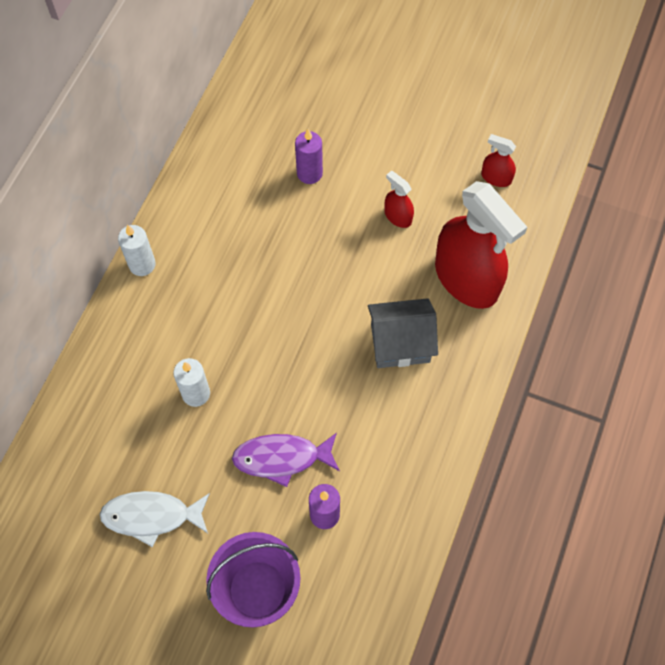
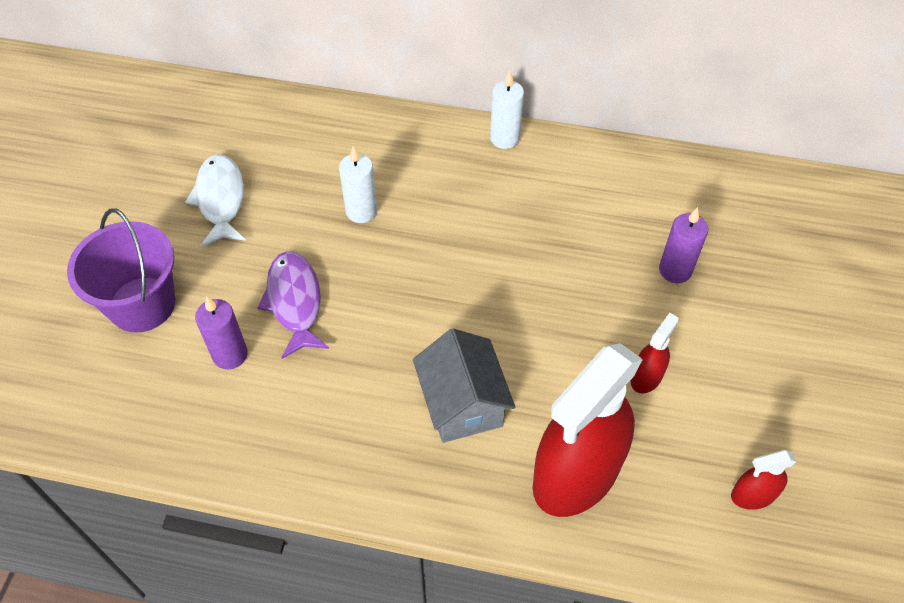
camera: 80 degrees right, 10 degrees down
(496, 178) = (753, 495): red spray bottle -> red spray bottle turned 120 degrees counterclockwise

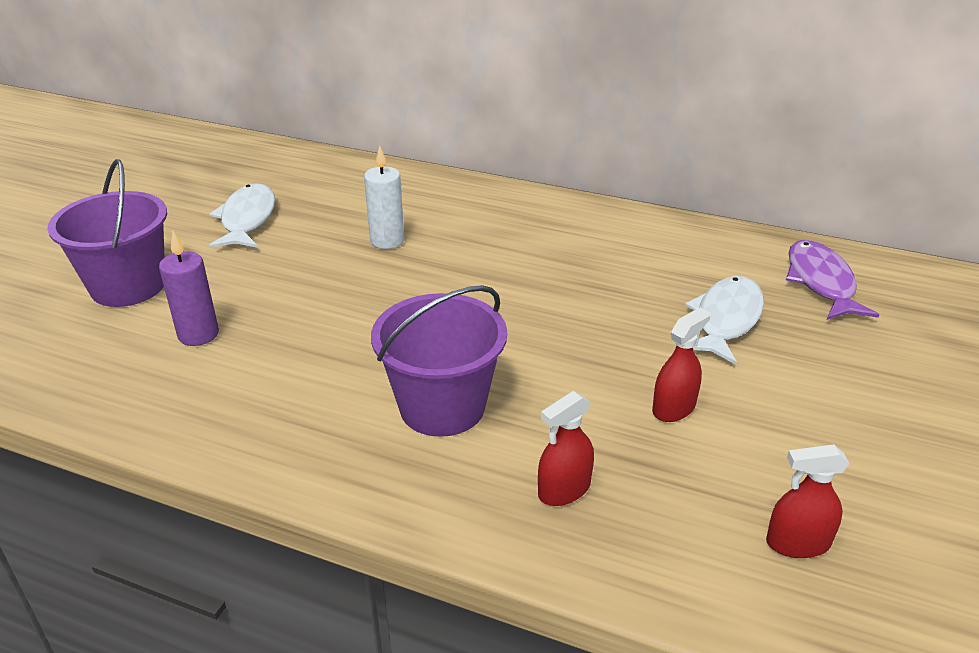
camera: 10 degrees right, 20 degrees down
(295, 302) = (287, 301): purple fish -> purple fish (821, 282)
(462, 404) = (442, 406): grey house -> purple bucket
(505, 138) = (557, 203): white candle -> none
(576, 473) = (564, 489): red spray bottle -> red spray bottle, size x0.43
(675, 270) = (726, 320): purple candle -> white fish

